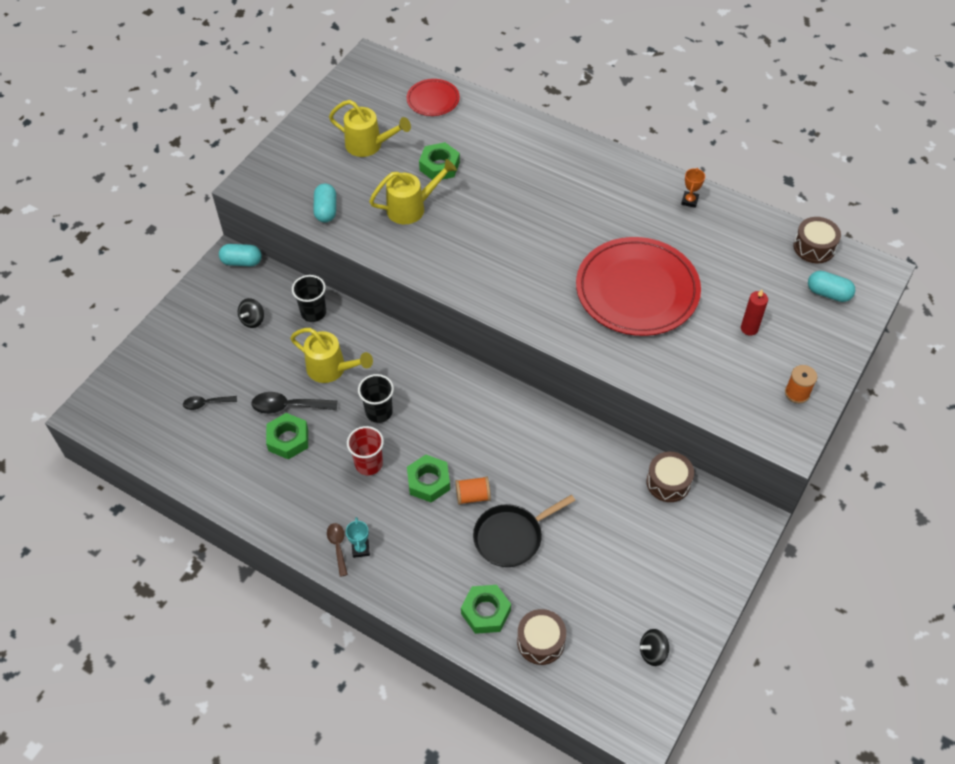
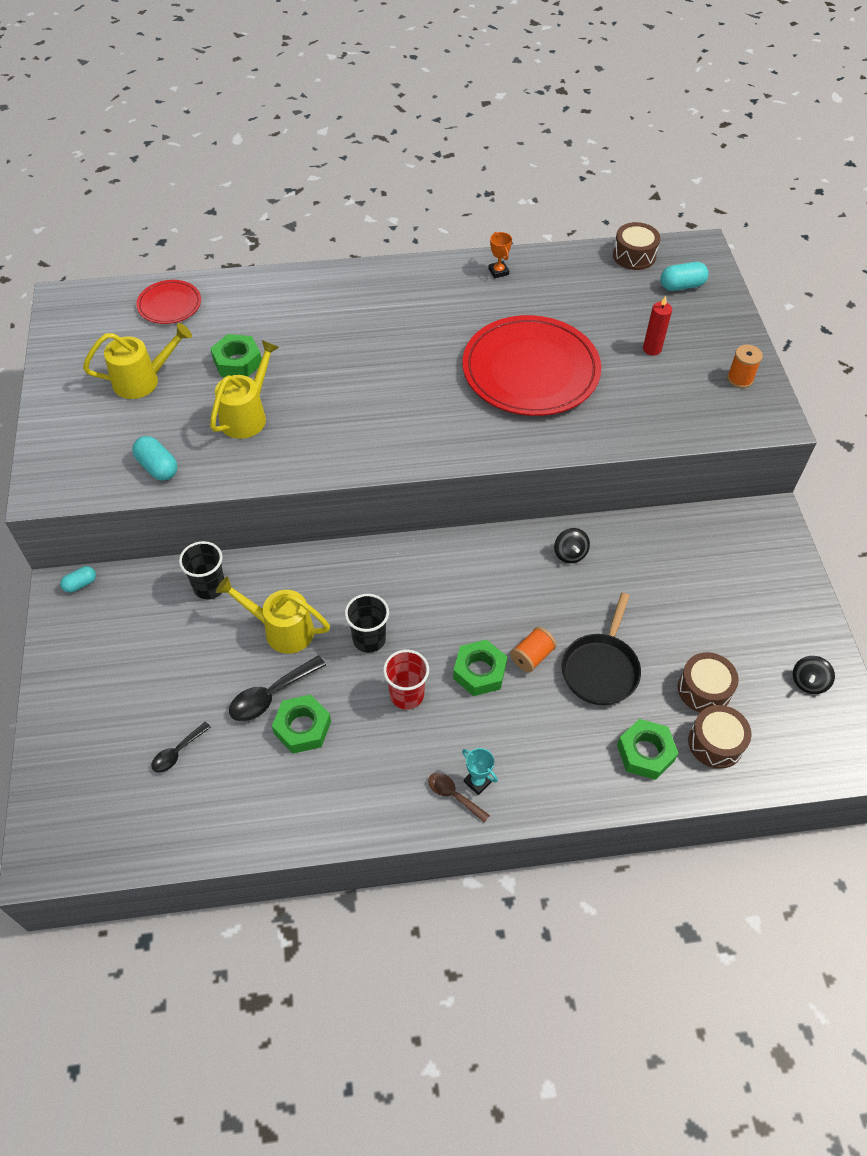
camera: 40 degrees left, 0 degrees up
(242, 262) = (80, 584): turquoise capsule -> turquoise capsule, size x0.65
(252, 320) = (149, 634): black spinning top -> black spinning top (570, 553)
(331, 369) = (281, 630): yellow watering can -> yellow watering can turned 150 degrees counterclockwise
(668, 482) = (680, 530): brown drum -> brown drum (704, 689)

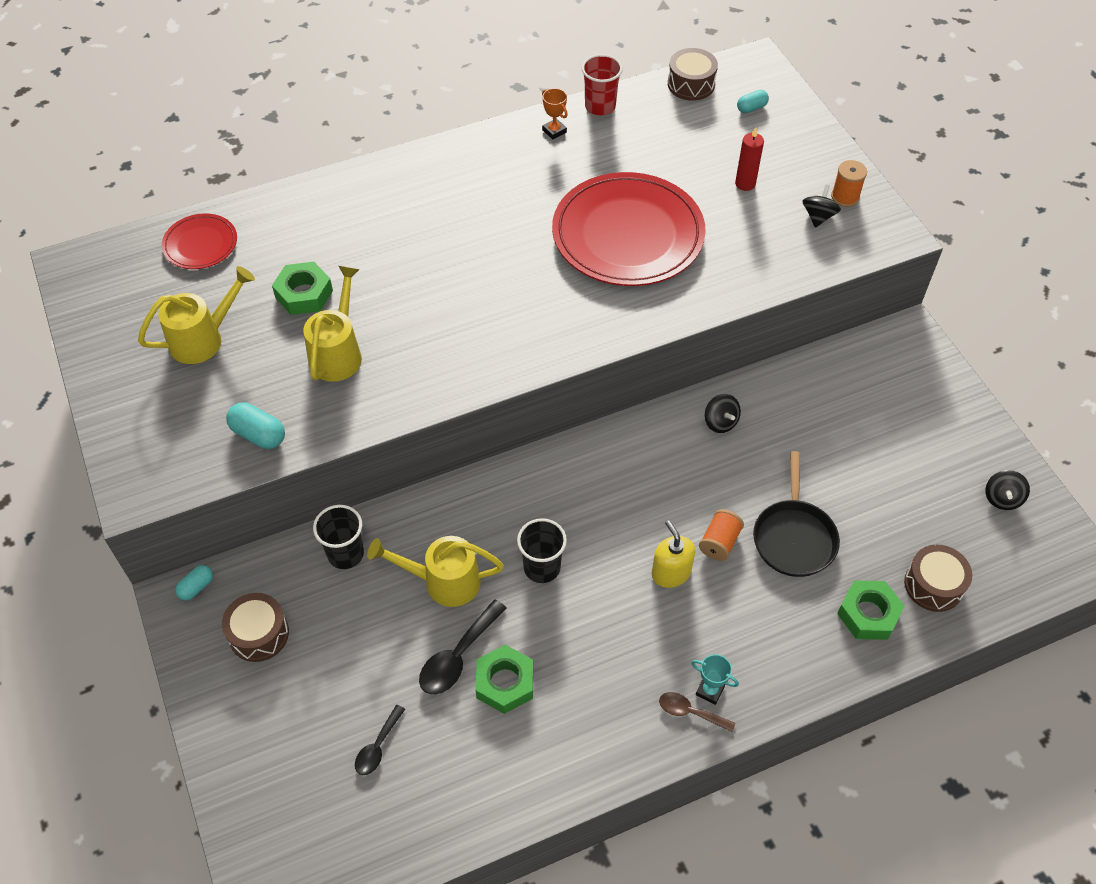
camera: 15 degrees left, 0 degrees up
(407, 695) = (603, 618): red cup -> red cup (600, 106)
(479, 672) = (671, 573): green nut -> yellow soap dispenser
(681, 286) = (751, 108): turquoise capsule -> turquoise capsule, size x0.65
(704, 689) = (904, 532): brown drum -> brown drum (259, 634)
(709, 391) = (818, 216): none -> black spinning top

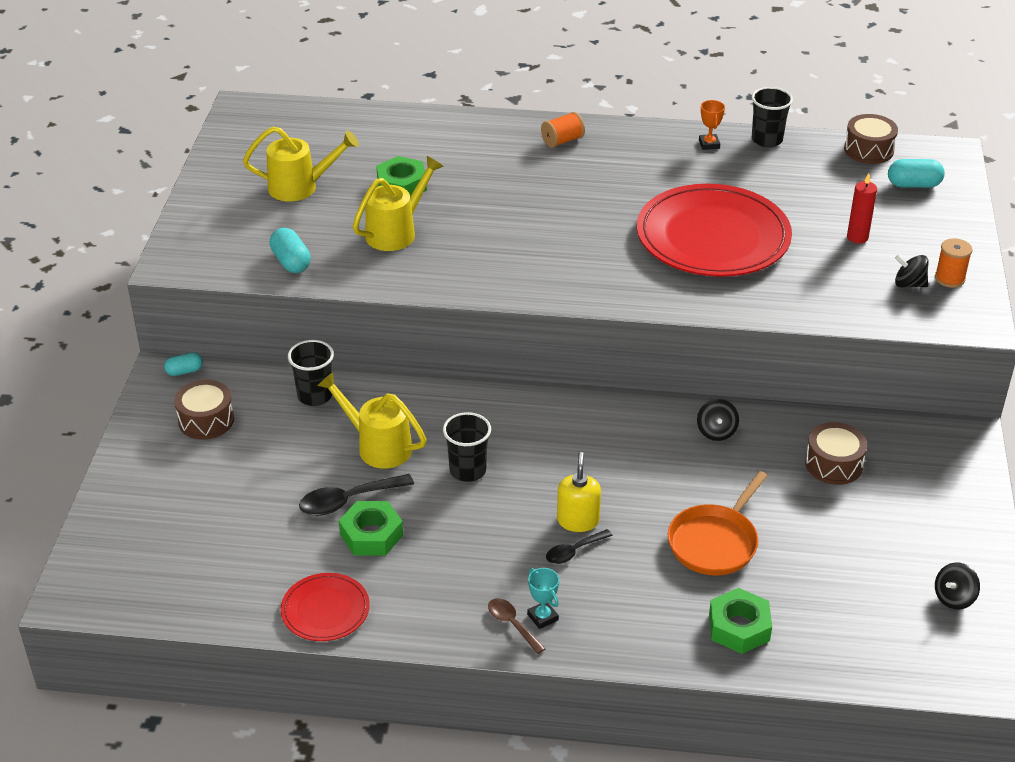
camera: 30 degrees right, 15 degrees down
(200, 244) = (348, 126): red plate -> red plate (325, 610)
(378, 746) = (236, 532): black spoon -> black spoon (574, 551)
(600, 106) = (767, 140): red cup -> black cup
(719, 542) = (641, 517): orange spool -> orange spool (562, 141)
(751, 108) = (913, 185): turquoise capsule -> turquoise capsule, size x1.54
(794, 538) = (715, 542): black pan -> orange pan
(818, 216) = (909, 284): black spinning top -> black spinning top turned 120 degrees counterclockwise
(933, 585) = (823, 633): brown drum -> brown drum (833, 464)

